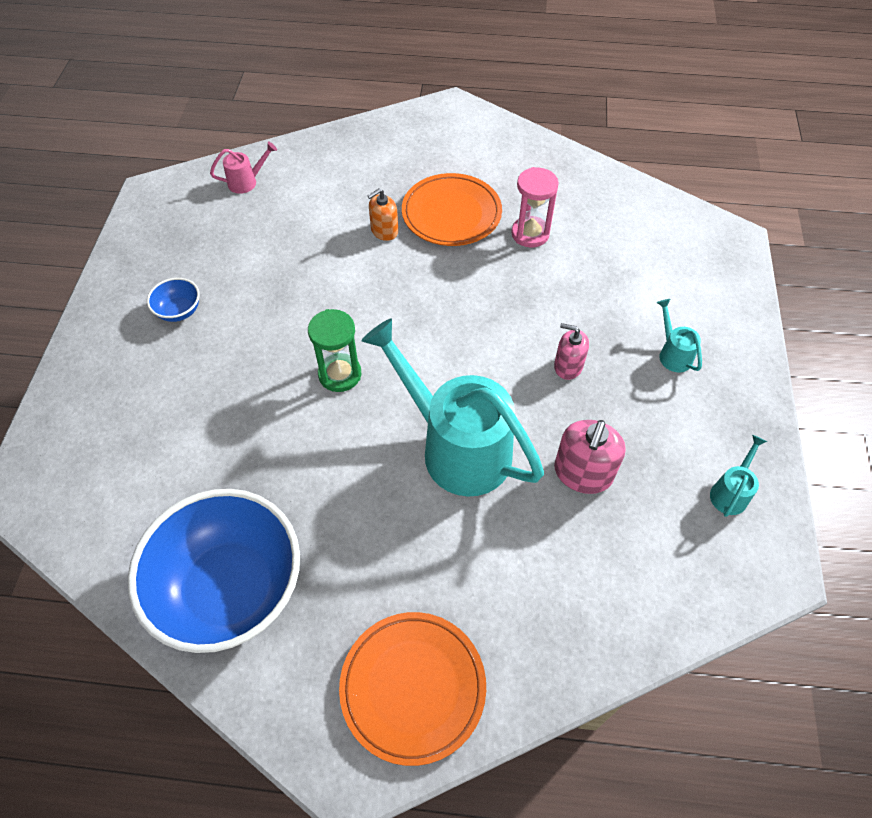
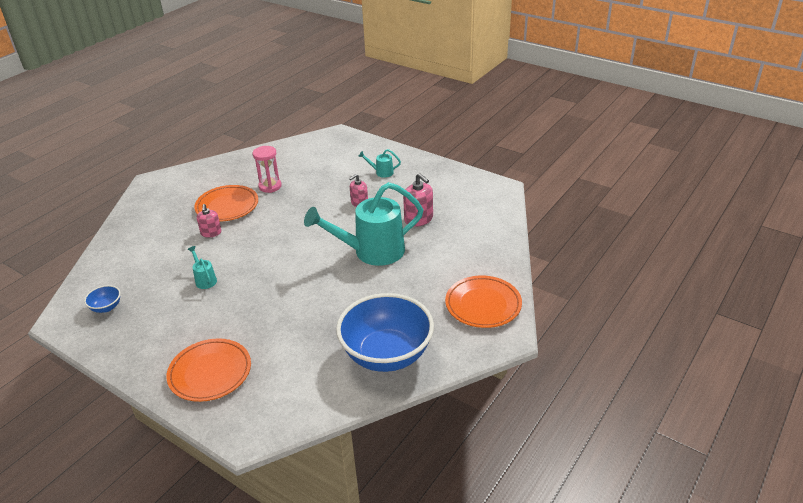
camera: 60 degrees left, 20 degrees down
(118, 388) = (210, 373): none -> orange plate
(179, 311) = (178, 331): blue bowl -> blue bowl (106, 307)
(247, 182) = (106, 275): pink watering can -> none
(340, 374) = (291, 278): green hourglass -> none
(384, 230) = (211, 233): orange soap dispenser -> pink soap dispenser
(730, 492) = (460, 184): turquoise watering can -> turquoise watering can (205, 280)

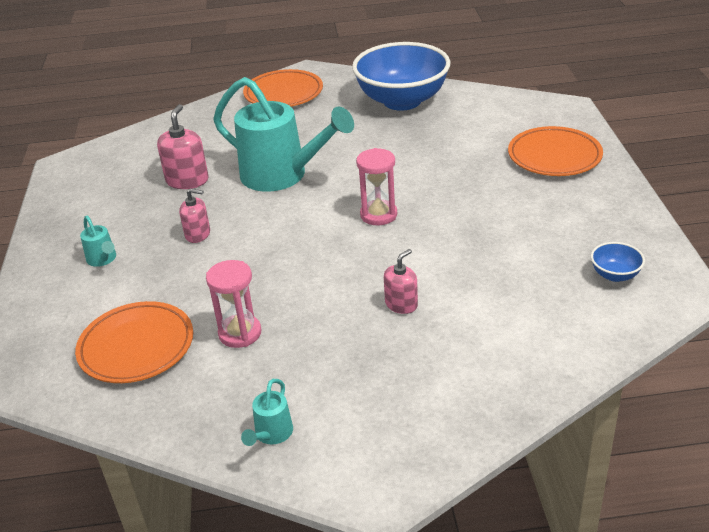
camera: 130 degrees left, 0 degrees up
(205, 280) = (474, 243): turquoise watering can -> turquoise watering can (271, 434)
(227, 206) = (333, 336): orange plate -> orange plate (136, 347)
(280, 264) = (378, 215): none -> pink hourglass

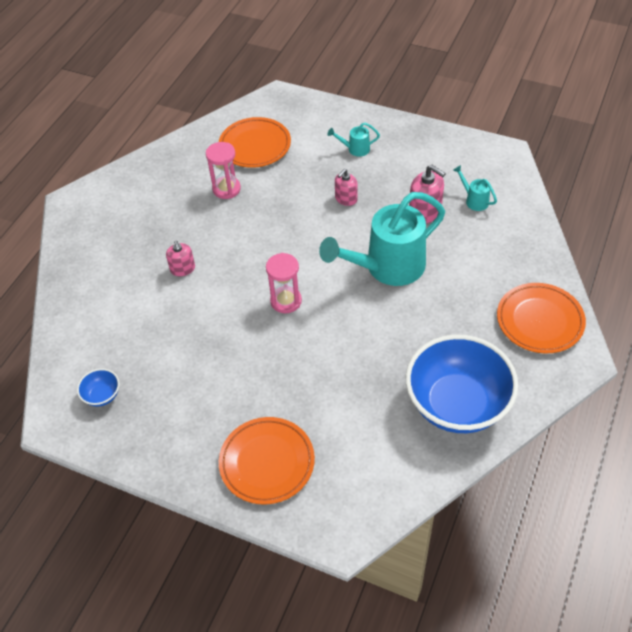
camera: 120 degrees right, 15 degrees up
(271, 434) = (140, 177): turquoise watering can -> turquoise watering can (474, 200)

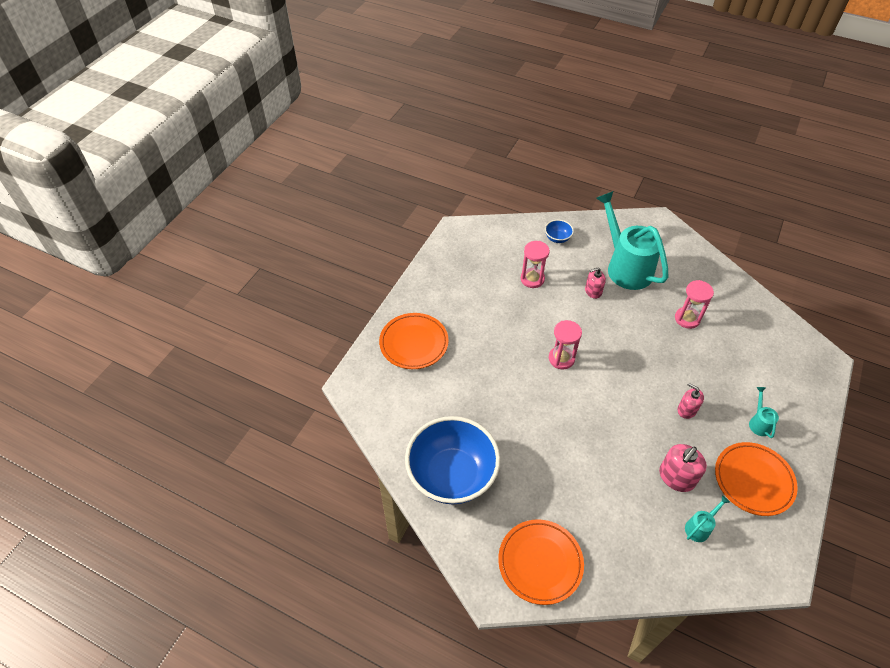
camera: 90 degrees right, 0 degrees up
(102, 395) = (477, 251): blue bowl -> blue bowl (557, 238)
(159, 330) = (532, 279): none -> pink hourglass
(255, 146) = (747, 340): orange plate -> orange plate (753, 480)
(387, 267) = (602, 437): turquoise watering can -> turquoise watering can (625, 267)

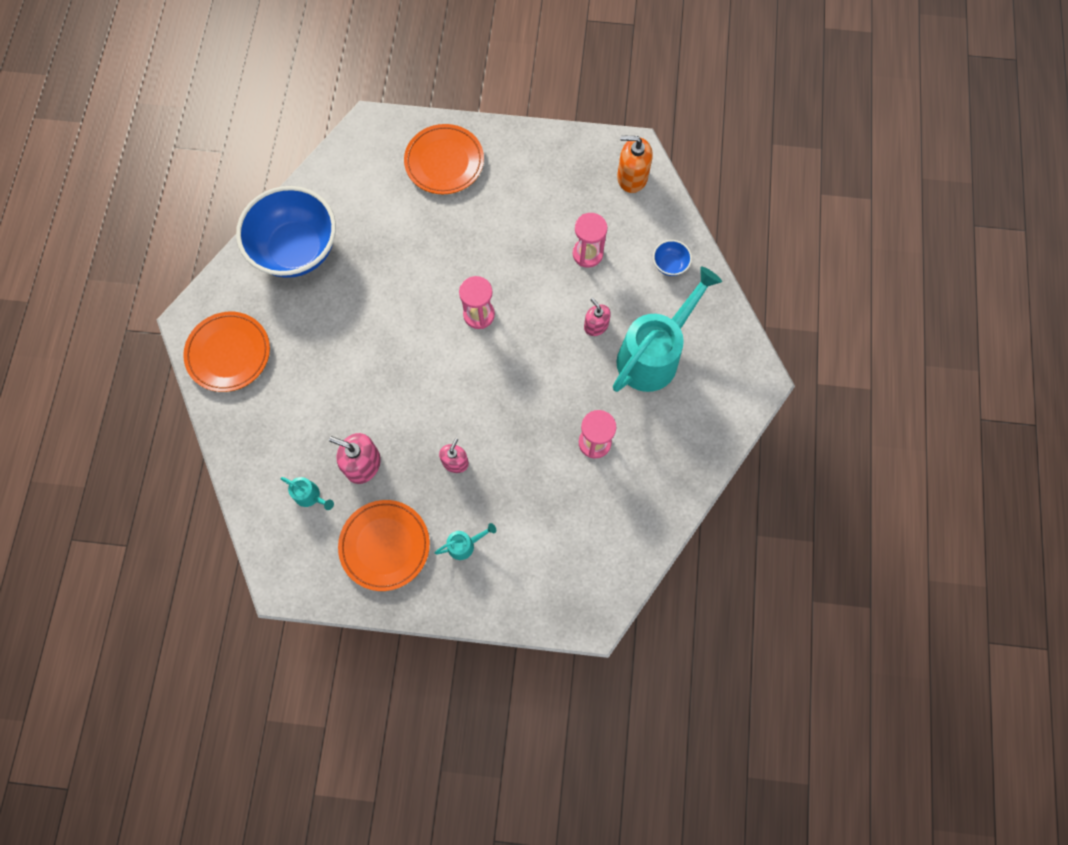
camera: 70 degrees right, 20 degrees up
(479, 237) = (632, 177): none -> orange soap dispenser

